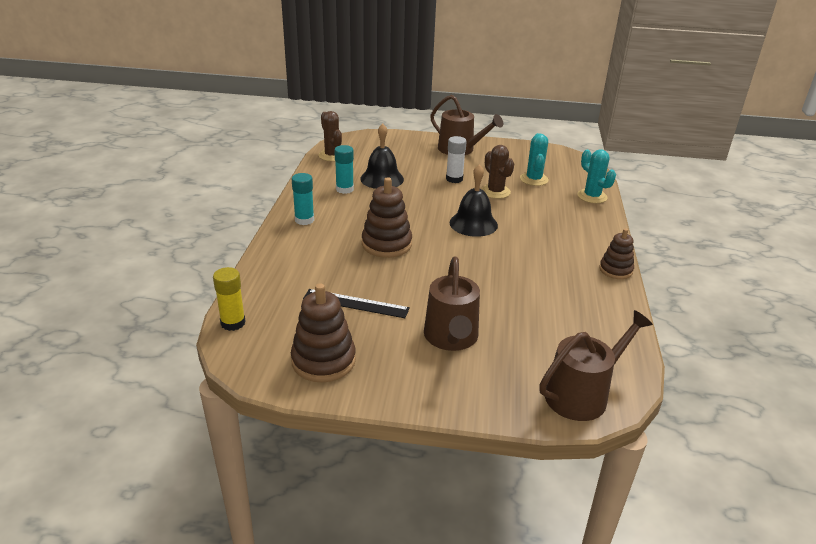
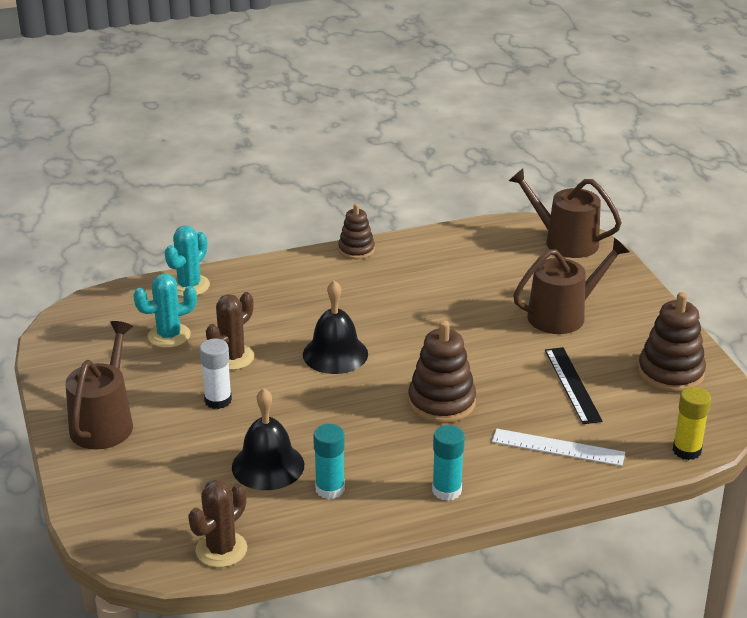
camera: 115 degrees left, 0 degrees up
(297, 270) = (558, 447): none -> white ruler

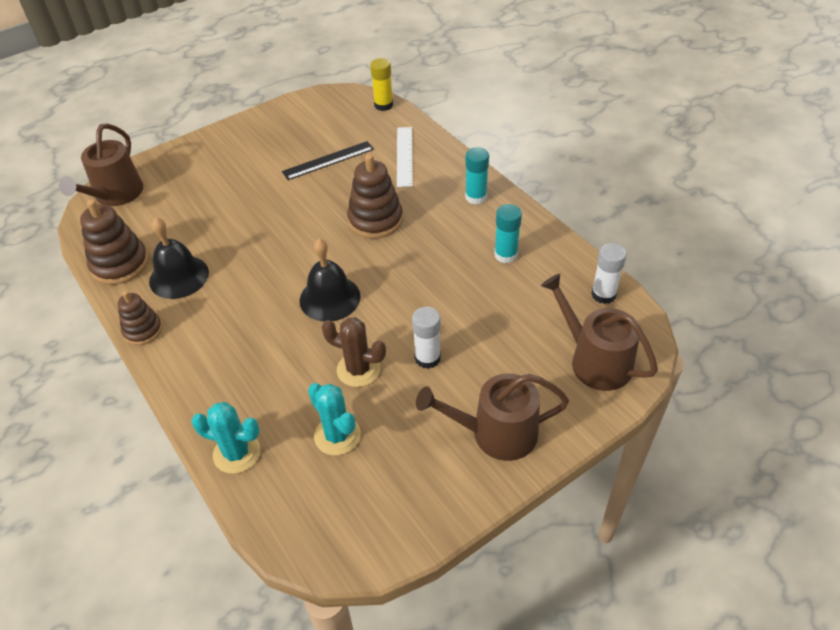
camera: 105 degrees left, 15 degrees up
(221, 550) = (603, 294): brown cactus -> white glue stick
(268, 466) = (497, 297): black bell -> black bell (179, 276)
(563, 315) = (235, 178): brown watering can -> brown watering can (594, 360)
(670, 373) = (298, 120): brown stacking toy -> brown stacking toy (120, 264)

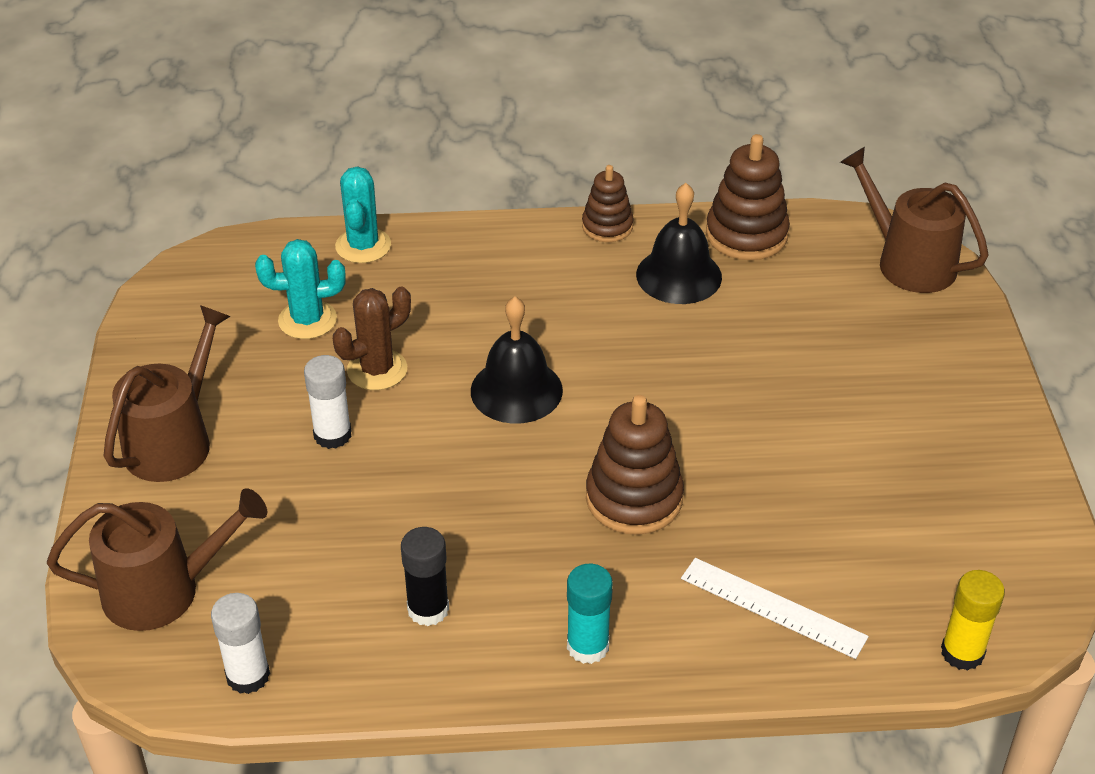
camera: 120 degrees right, 5 degrees down
(237, 453) = (363, 246): turquoise cactus -> turquoise cactus turned 45 degrees counterclockwise
(328, 160) = (832, 505): black ruler -> none
(505, 255) = (428, 609): turquoise glue stick -> black glue stick

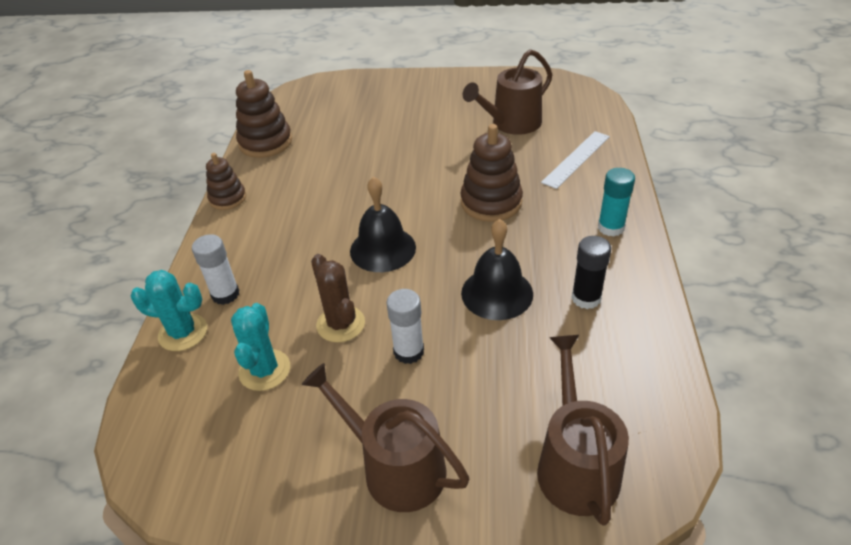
camera: 80 degrees left, 0 degrees up
(248, 676) = (658, 400): white glue stick -> white glue stick (225, 294)
(679, 275) = (293, 171): black bell -> black bell (497, 293)
(908, 262) = (316, 91): brown watering can -> brown watering can (511, 123)
(962, 652) = (601, 107): yellow glue stick -> none

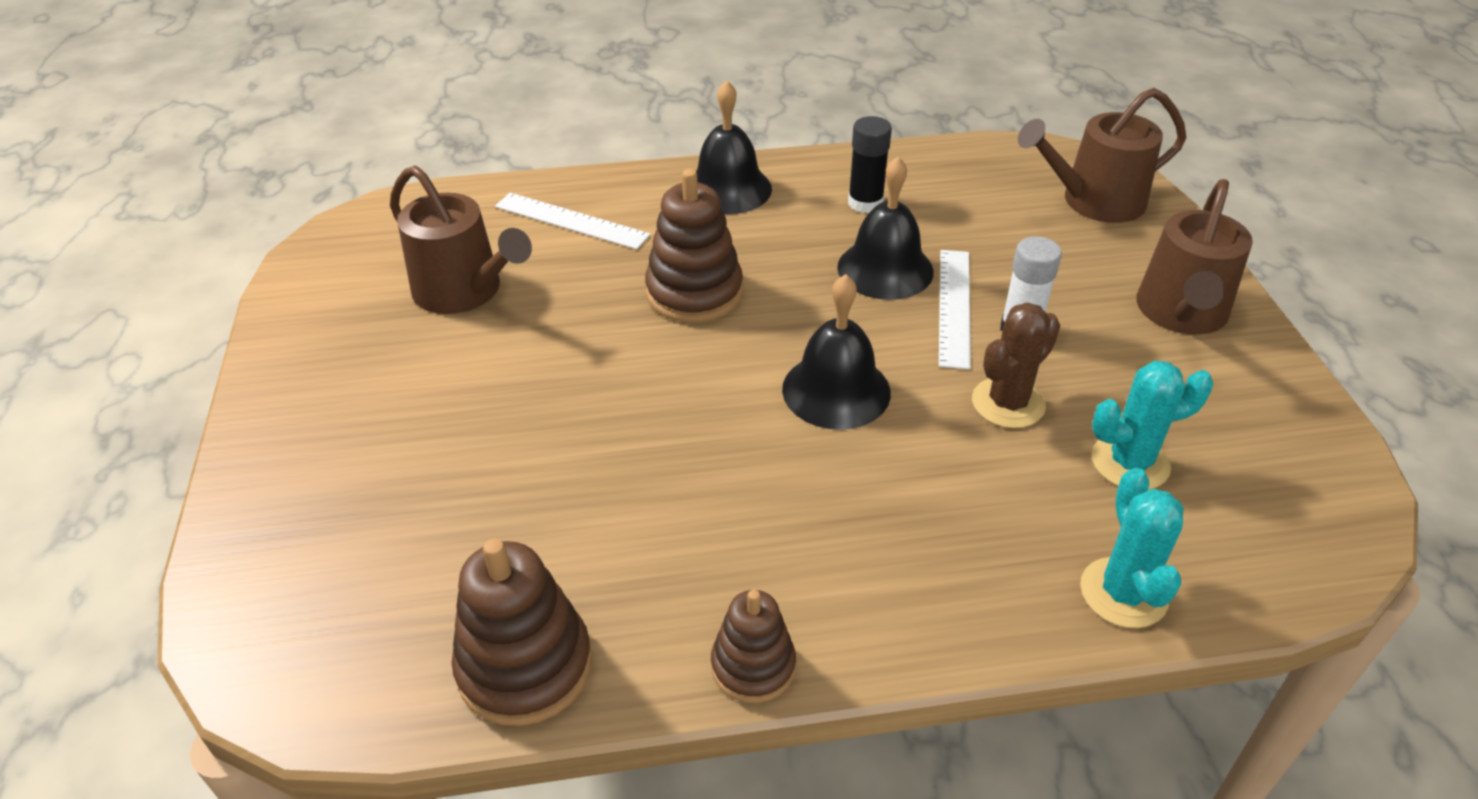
camera: 105 degrees left, 0 degrees up
(225, 294) = (1016, 564): white glue stick -> none
(445, 321) = (954, 306): none -> white ruler
(610, 227) = (728, 189): turquoise glue stick -> black bell

